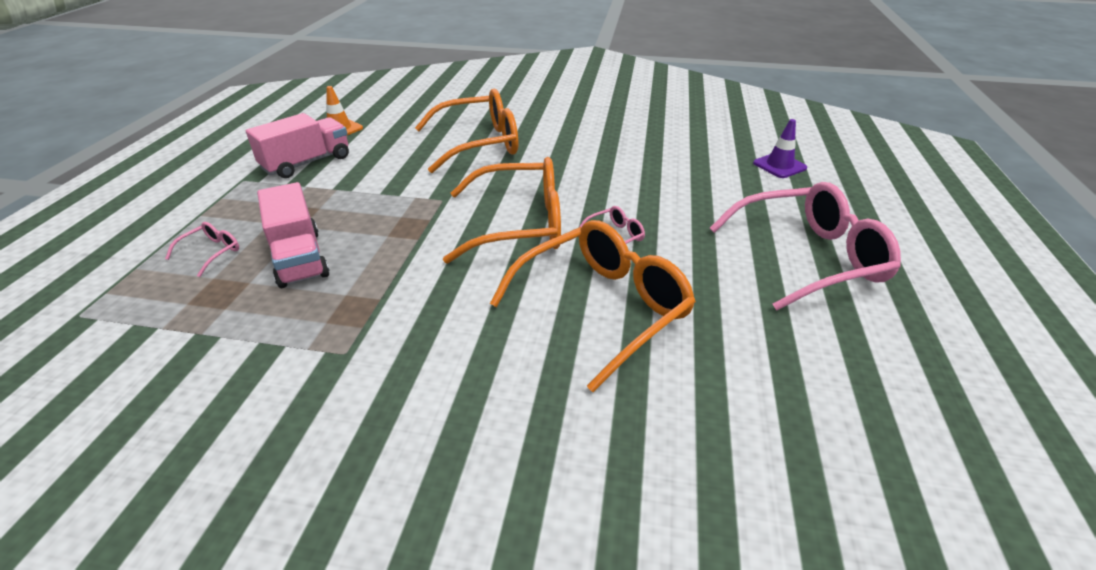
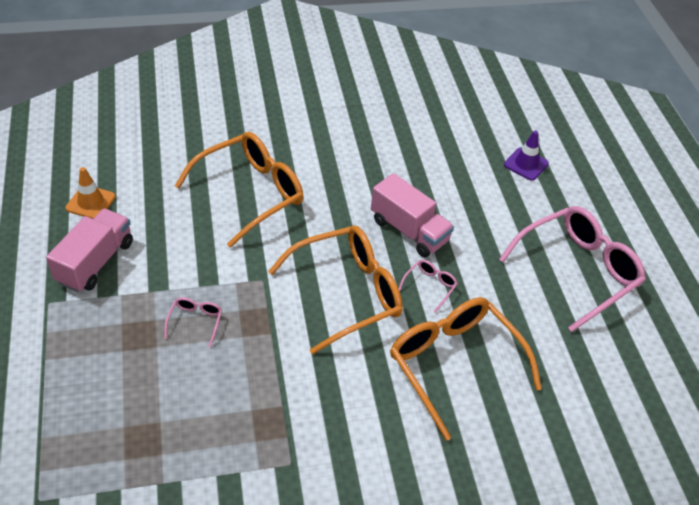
camera: 25 degrees left, 10 degrees up
(212, 252) = (97, 400): pink glasses -> pink glasses (195, 321)
(299, 258) = (183, 383): pink truck -> pink truck (409, 230)
(603, 307) = (454, 364): orange glasses -> orange glasses turned 60 degrees counterclockwise

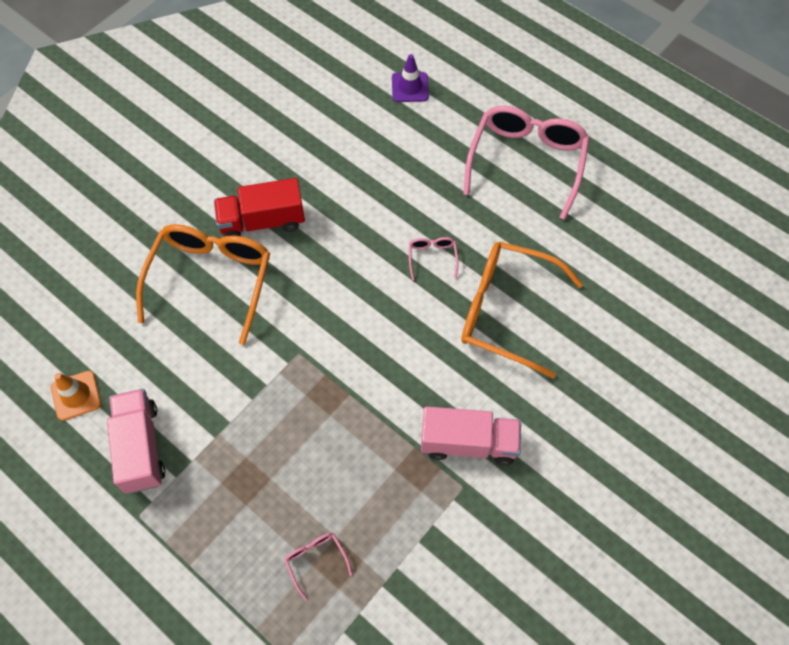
camera: 35 degrees left, 15 degrees up
(195, 321) = (280, 432): pink glasses -> pink glasses (315, 560)
(324, 181) = (262, 221): none -> red truck
(347, 293) = (376, 312): orange glasses -> none
(409, 230) = (373, 218): pink truck -> pink truck (468, 443)

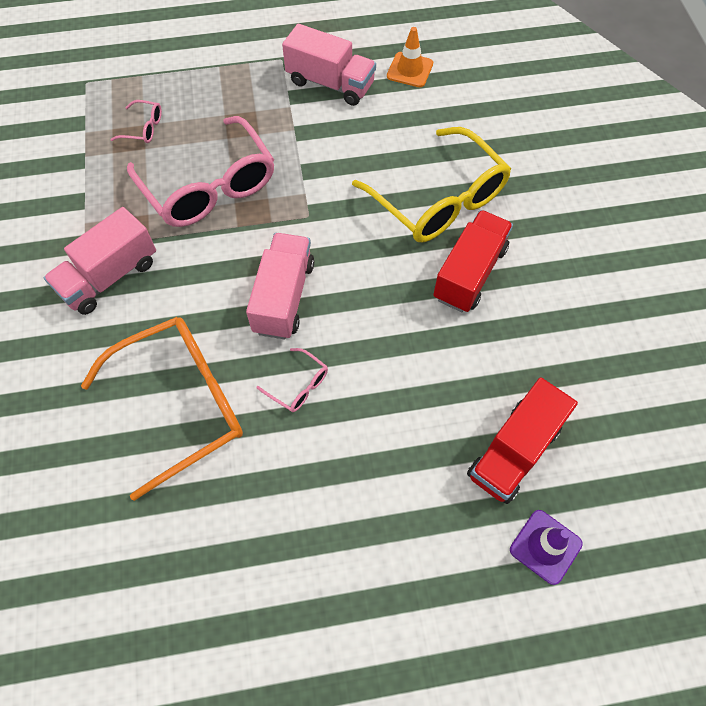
camera: 130 degrees right, 0 degrees up
(211, 279) = (439, 200): orange glasses -> yellow glasses
(369, 128) = (513, 451): none -> red truck
(379, 315) = (284, 297): none -> pink truck
(526, 161) = (326, 590): pink glasses -> pink glasses (210, 187)

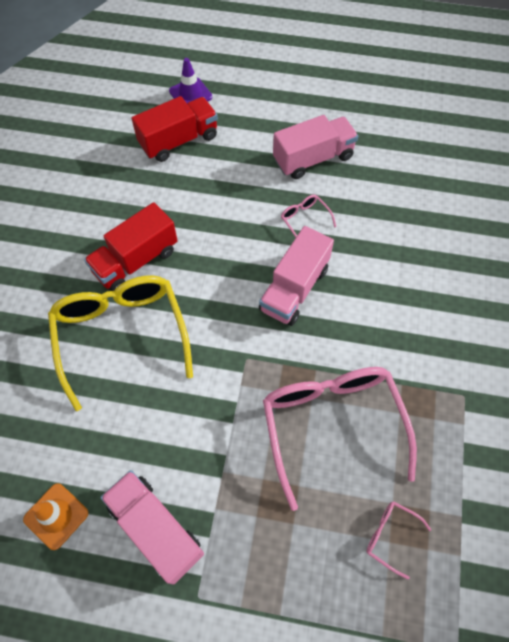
camera: 160 degrees left, 0 degrees up
(109, 276) = (442, 356): pink truck -> pink truck (313, 159)
(182, 403) = (393, 233): orange glasses -> none

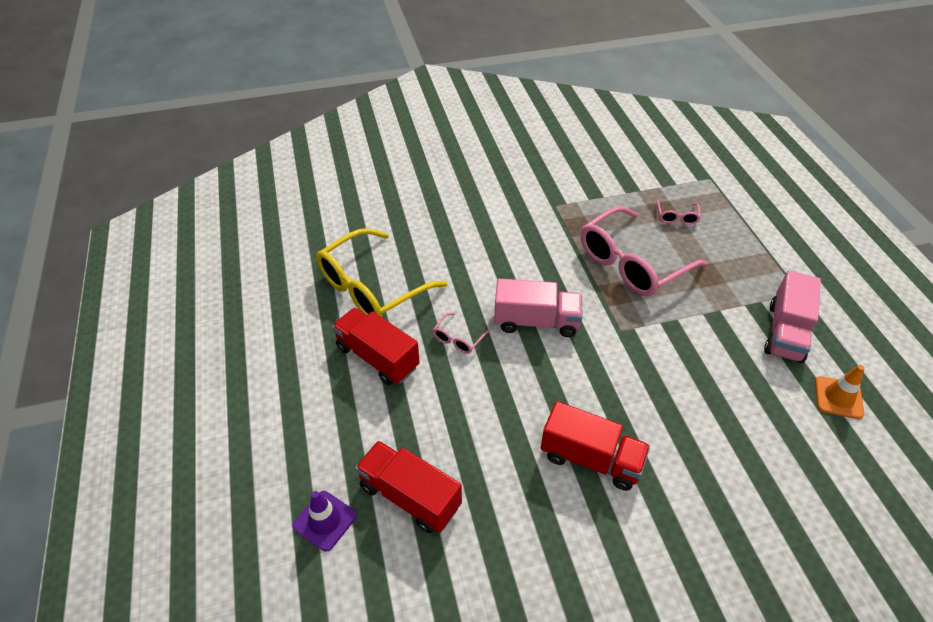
camera: 115 degrees left, 15 degrees down
(121, 335) = (671, 430): yellow glasses -> yellow glasses (371, 288)
(313, 159) = (377, 357): pink truck -> red truck

